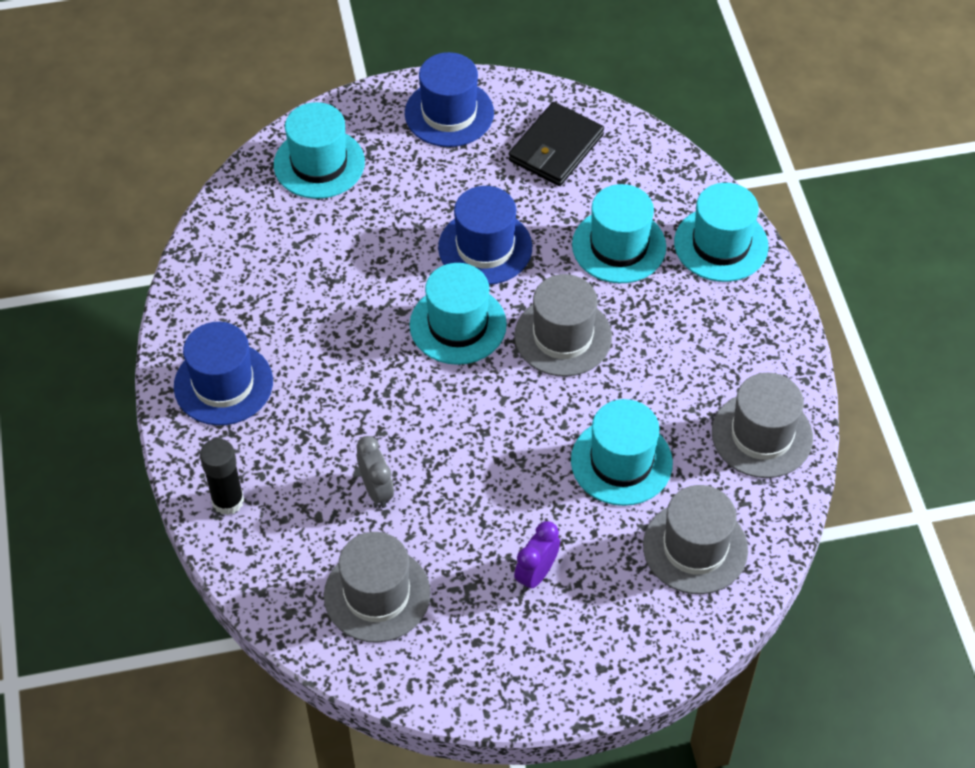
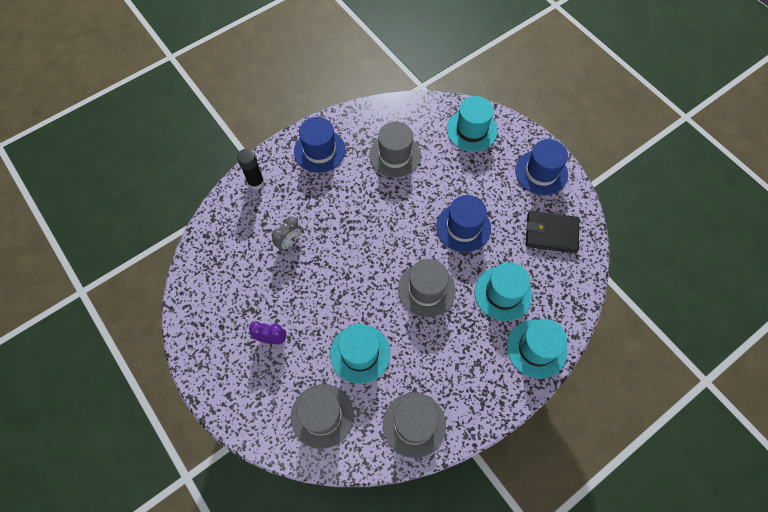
camera: 65 degrees right, 10 degrees up
(377, 594) = (230, 269): grey hat -> grey hat (395, 155)
(458, 325) = (407, 236): turquoise hat -> none

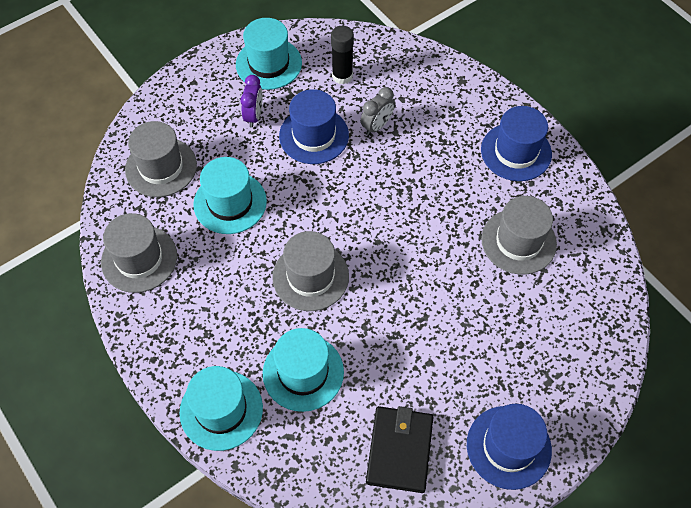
camera: 90 degrees right, 5 degrees down
(256, 182) = (460, 87): black glue stick -> black glue stick (342, 76)
(289, 242) = (377, 126): grey clock -> grey clock turned 90 degrees counterclockwise
(463, 227) = (405, 326): blue hat -> blue hat (314, 135)
(471, 130) = (577, 347): turquoise hat -> turquoise hat (269, 64)

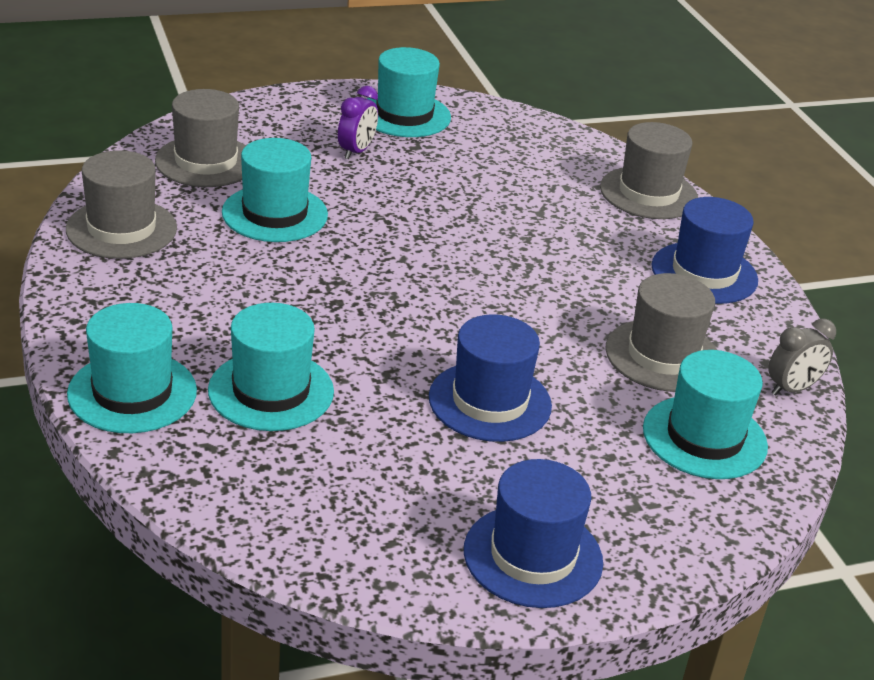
camera: 15 degrees right, 25 degrees down
(310, 276) = (340, 306): grey hat -> grey hat (648, 193)
(314, 135) = (425, 187): blue hat -> blue hat (490, 401)
(342, 76) = (496, 148): black glue stick -> none
(377, 126) = (517, 201): grey clock -> grey clock (792, 389)
(399, 450) = (362, 508): black wallet -> none
(567, 305) = (704, 437): none -> turquoise hat

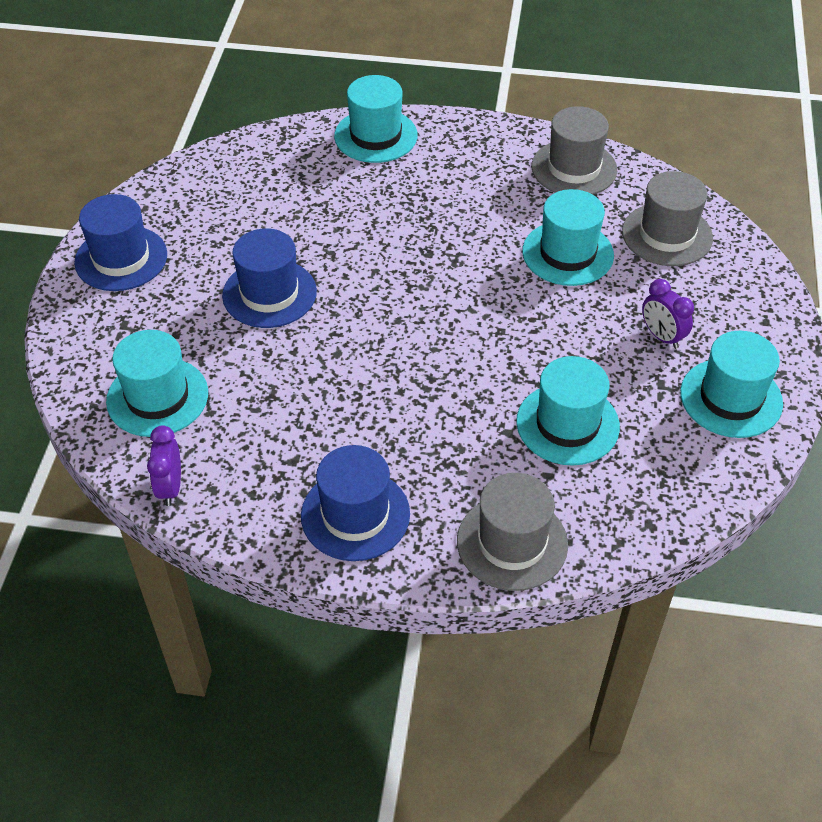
camera: 120 degrees right, 15 degrees up
(271, 391) = (343, 193): turquoise hat -> turquoise hat (567, 424)
(663, 356) = (260, 420): grey hat -> none
(792, 389) = (170, 487): grey clock -> purple clock

